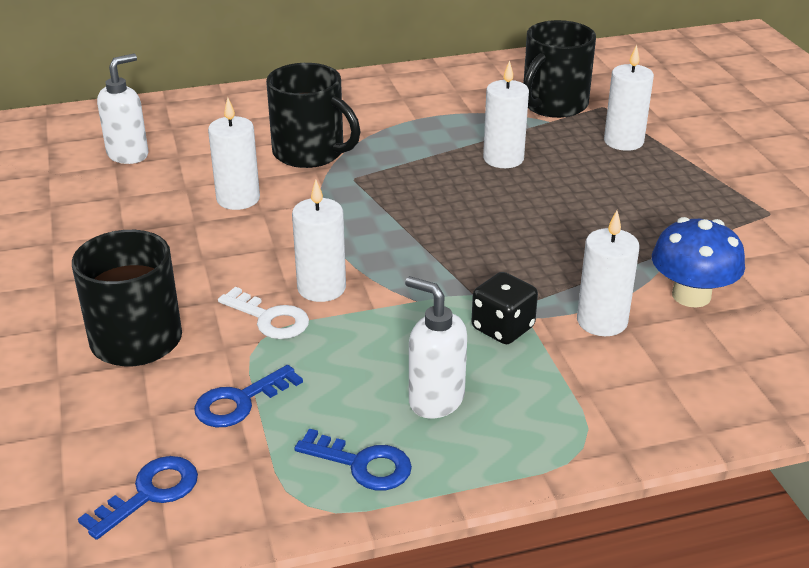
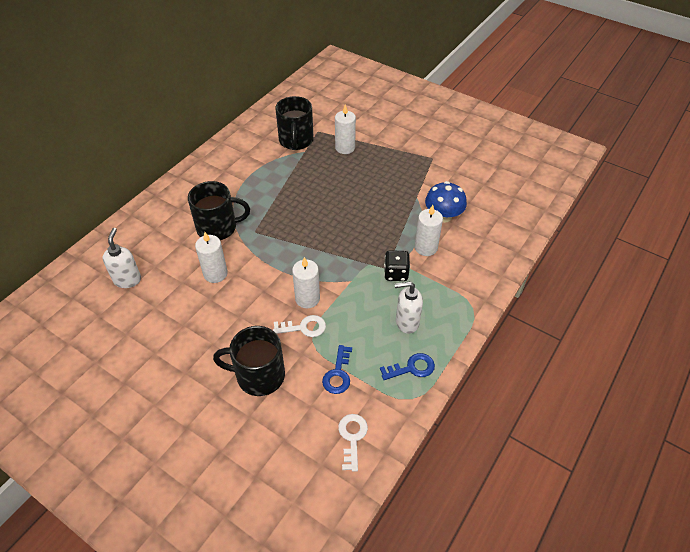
camera: 40 degrees left, 15 degrees up
(150, 493) = (352, 437): blue key -> white key
(503, 159) = (307, 184): white candle -> none

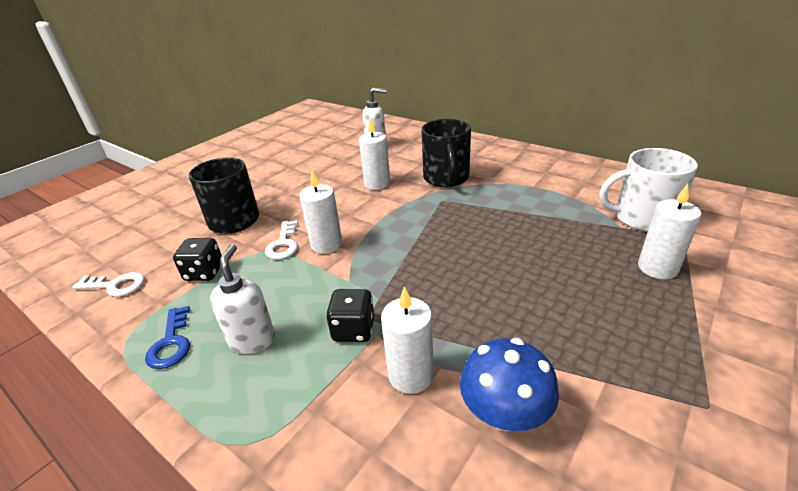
camera: 95 degrees right, 15 degrees down
(296, 141) = (642, 218): black mug -> white mug
(338, 374) = (204, 272): blue key -> black dice

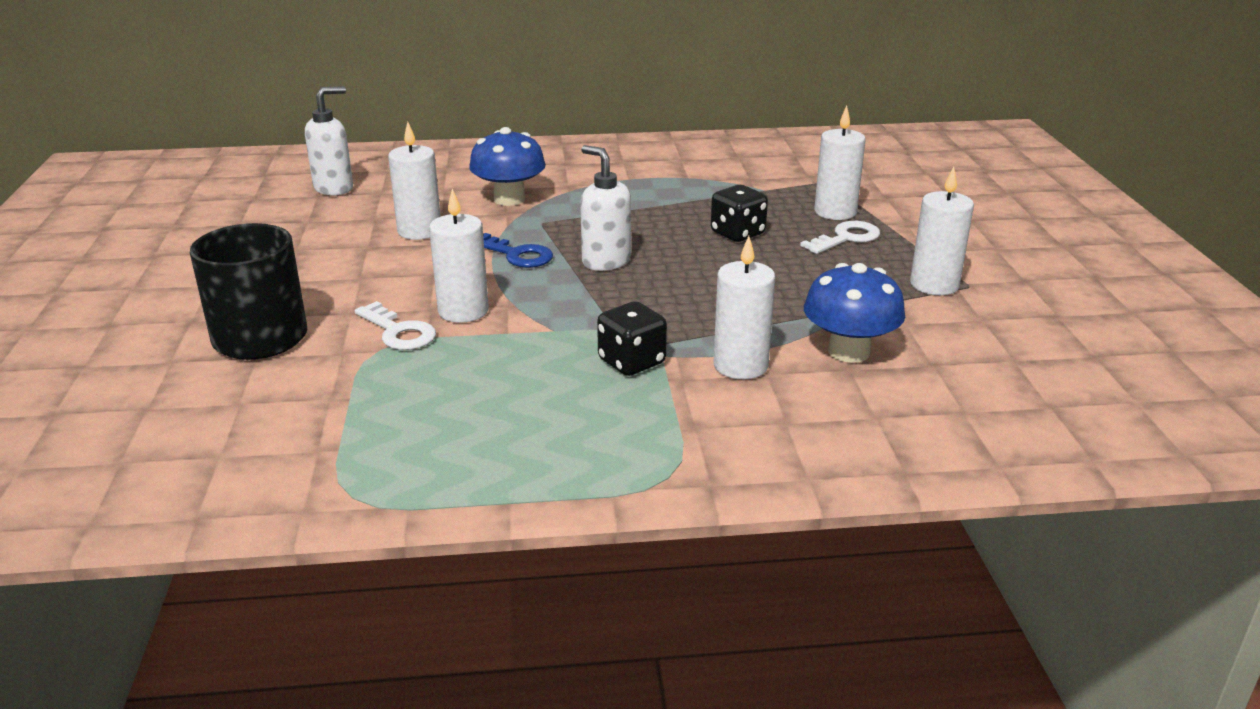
camera: 45 degrees left, 5 degrees down
(116, 285) = (203, 469): white key -> white key (846, 238)
(171, 343) = (427, 467): blue key -> blue key (517, 255)
(204, 272) = (332, 400): black dice -> black dice (737, 233)
(252, 340) = (531, 418): white soap dispenser -> white soap dispenser (605, 261)
(446, 178) = (509, 199): black mug -> blue mushroom
(642, 218) = (775, 176): white mug -> none
(669, 386) = (934, 285): none -> white candle

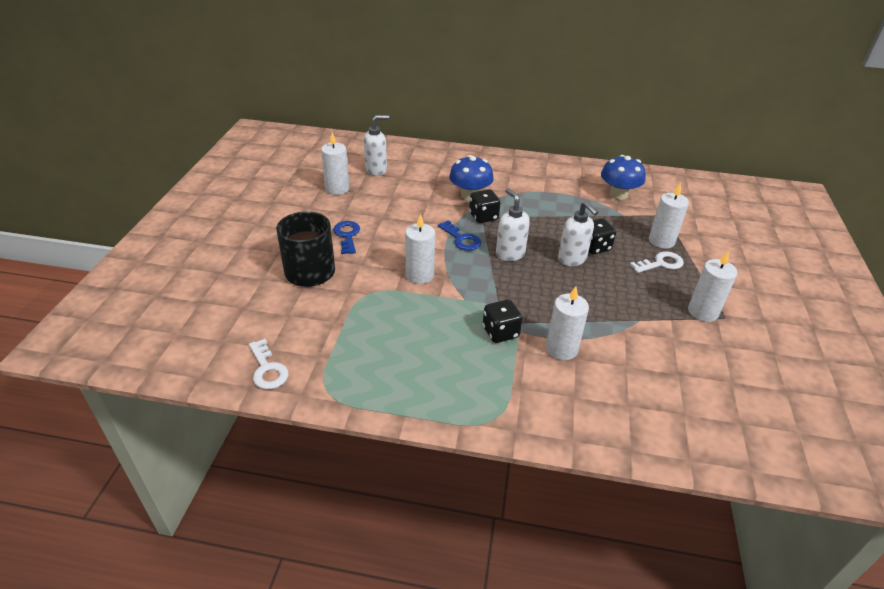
camera: 15 degrees right, 10 degrees up
(312, 279) = (347, 235): none -> blue key
(399, 332) = (381, 283): white key -> white key (267, 369)
(419, 231) = (413, 211): white candle -> white candle (337, 189)
(543, 222) = (483, 217): none -> black dice
(709, 253) = (572, 259): none -> white soap dispenser
(849, 351) = (630, 352): blue mushroom -> blue mushroom (618, 194)

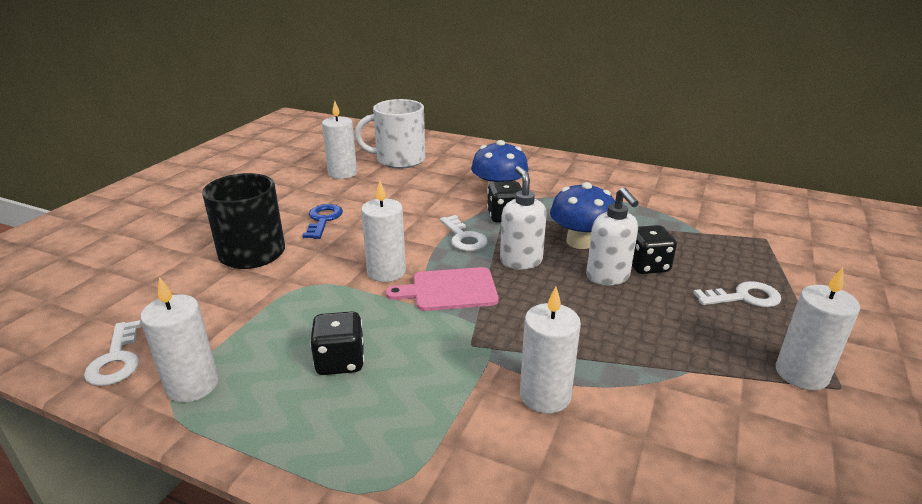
camera: 15 degrees right, 10 degrees down
(376, 170) = (399, 160): white soap dispenser -> white mug
(461, 239) = (464, 238): blue key -> white key
(471, 283) = (450, 290): none -> pink cutting board
(500, 332) = (460, 358): black dice -> black dice (340, 361)
(618, 194) = (701, 209): blue mushroom -> blue mushroom (580, 242)
(661, 241) = (752, 269): white candle -> white candle (192, 385)

